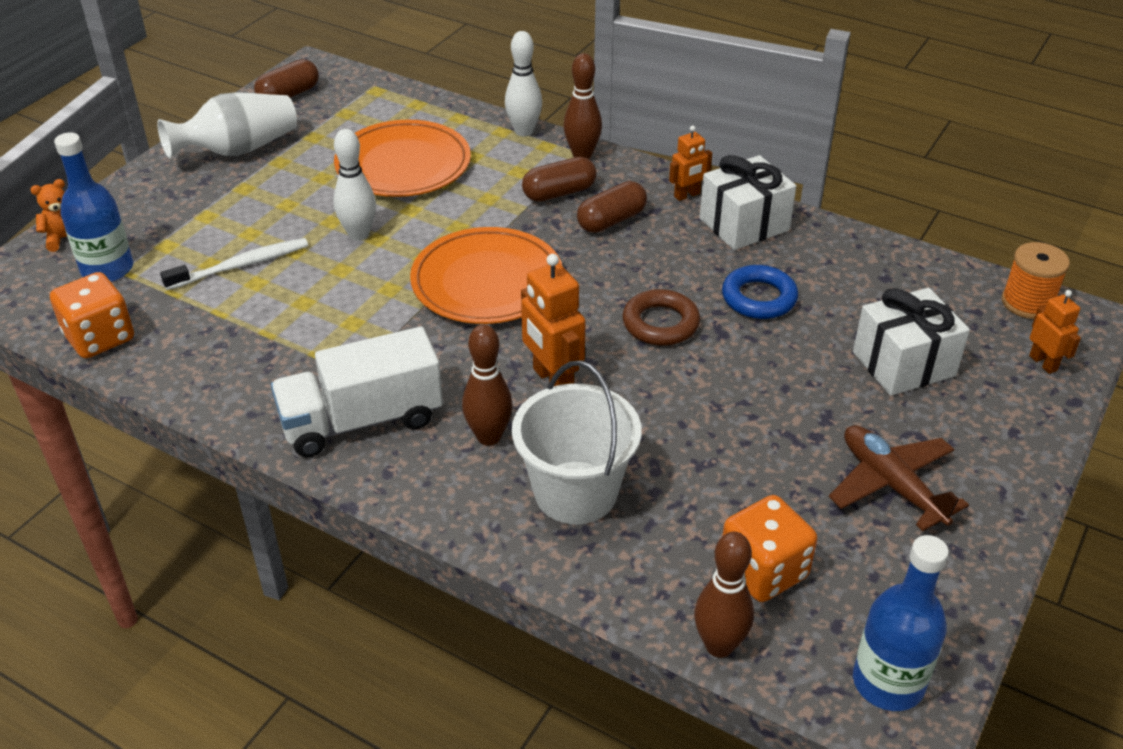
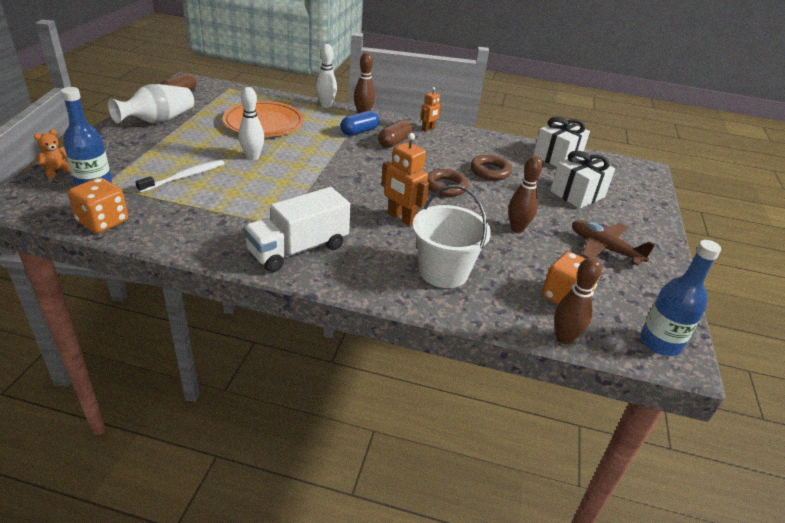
camera: 20 degrees left, 5 degrees down
(487, 282) = (340, 174): orange plate -> none
(489, 436) = (379, 249): brown bowling pin -> brown bowling pin (517, 228)
(559, 193) = (359, 131): brown capsule -> blue capsule
(744, 224) = (464, 140): white gift -> white gift (557, 157)
(759, 298) = (490, 171): blue ring -> brown ring
(1027, 303) = (617, 164): orange spool -> none
(1043, 363) = (640, 188): orange robot -> none

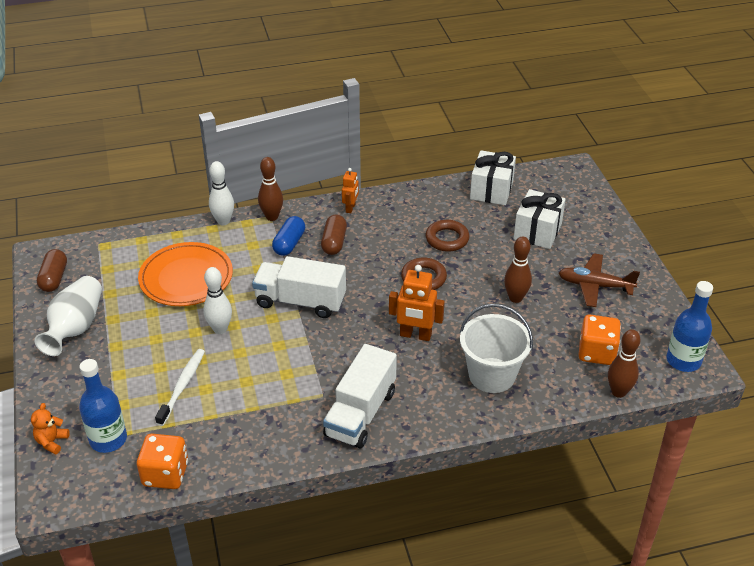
camera: 25 degrees left, 5 degrees up
(330, 164) = (300, 301): none -> white truck

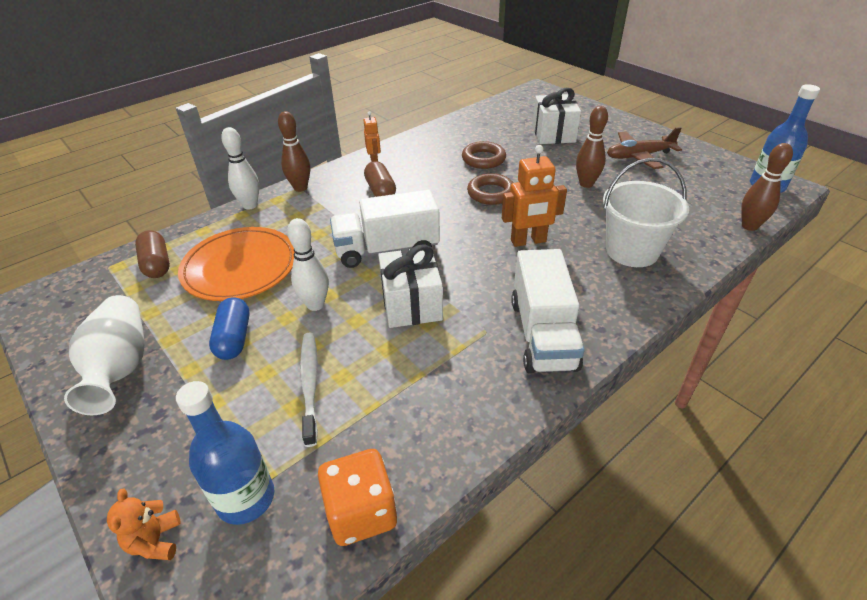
camera: 25 degrees left, 0 degrees up
(54, 278) = (63, 320): brown capsule -> brown capsule (157, 264)
(289, 244) = (335, 204): blue capsule -> blue capsule (234, 338)
(491, 190) = (487, 117): white gift -> white gift (411, 304)
(596, 352) = (696, 202): orange dice -> none

